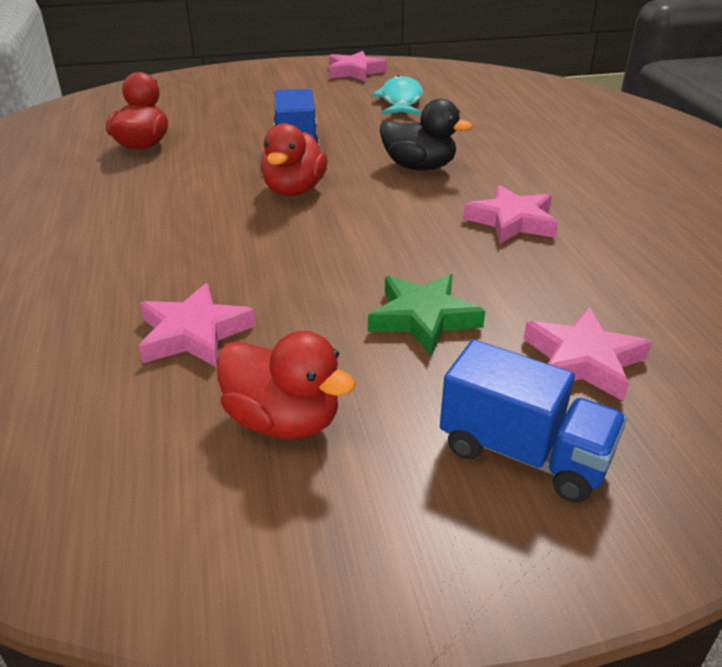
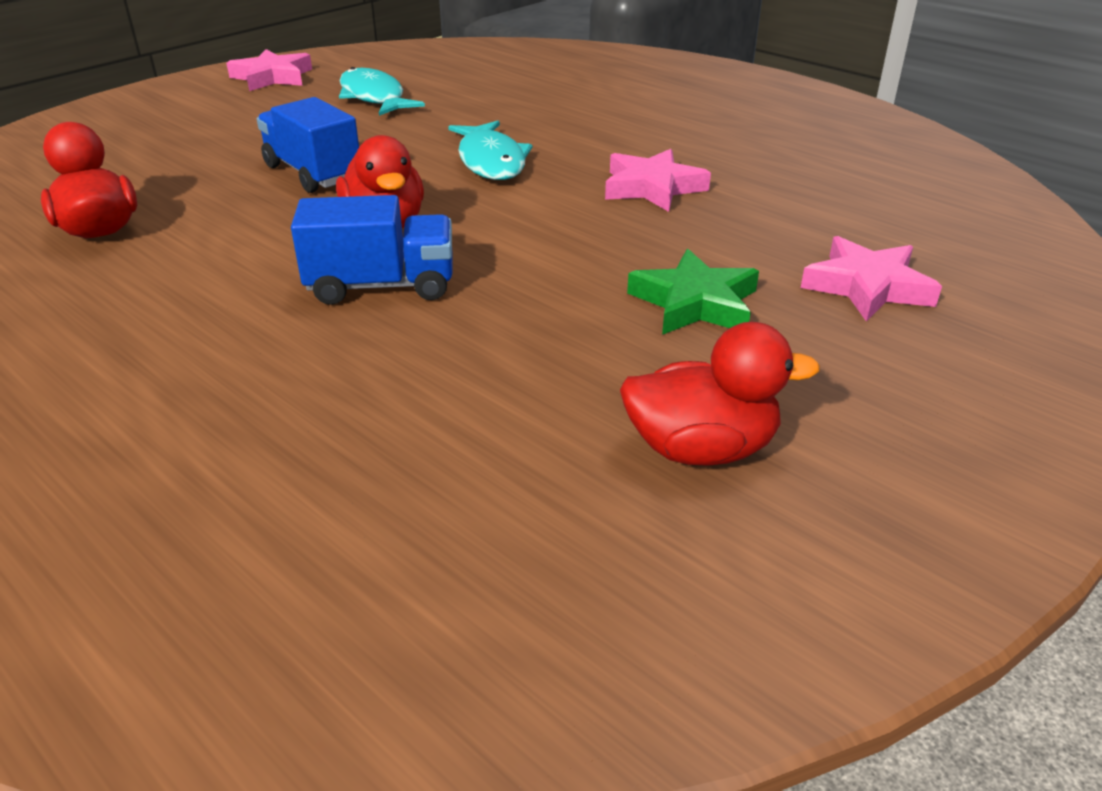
camera: 35 degrees left, 0 degrees up
(194, 334) = (488, 410): pink star -> none
(419, 167) = (491, 161): black duck -> turquoise fish
(524, 453) = (924, 379): blue truck -> blue truck (382, 286)

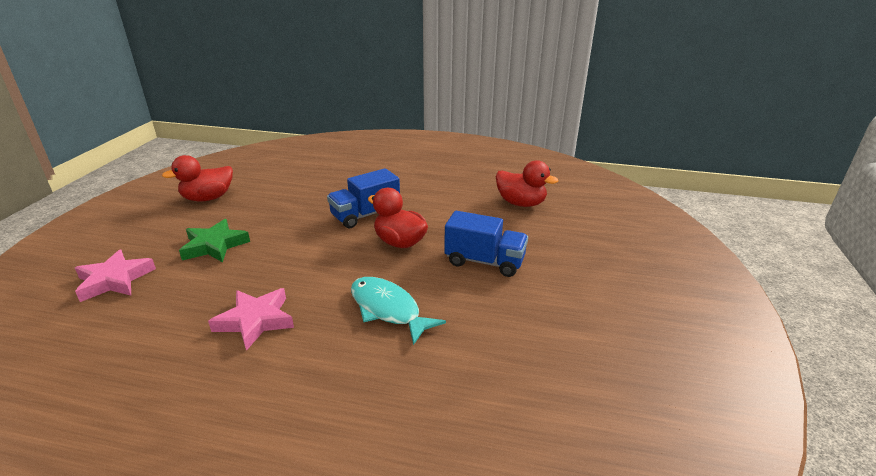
camera: 150 degrees right, 5 degrees down
(272, 77) = (702, 358): pink star -> none
(374, 97) = (571, 361): turquoise fish -> none

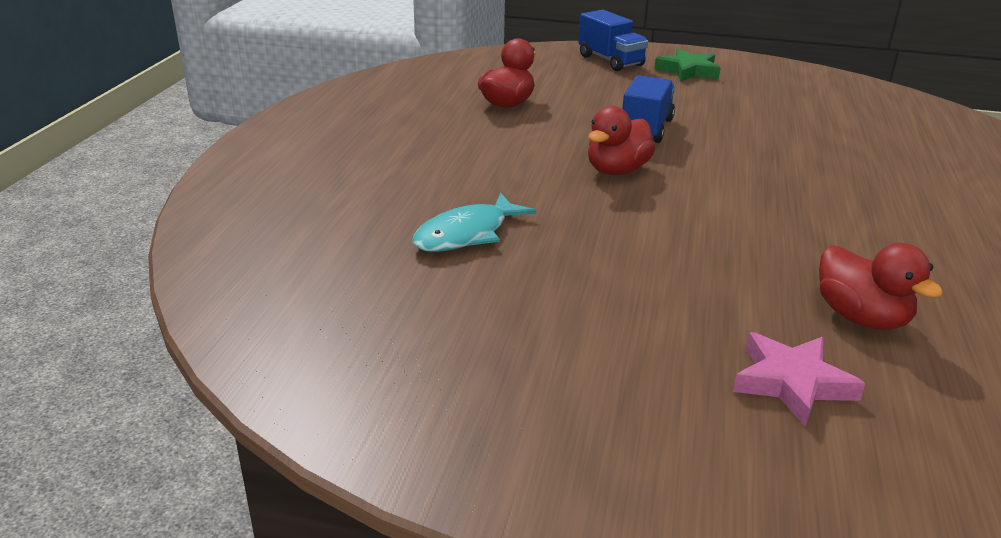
camera: 90 degrees left, 0 degrees up
(208, 198) = (491, 348): red duck -> red duck (861, 317)
(214, 245) = (662, 306): green star -> green star (688, 71)
(255, 321) = (814, 246): pink star -> none
(365, 215) = (547, 193): blue truck -> blue truck (610, 61)
(388, 309) = (753, 175): turquoise fish -> turquoise fish (467, 234)

